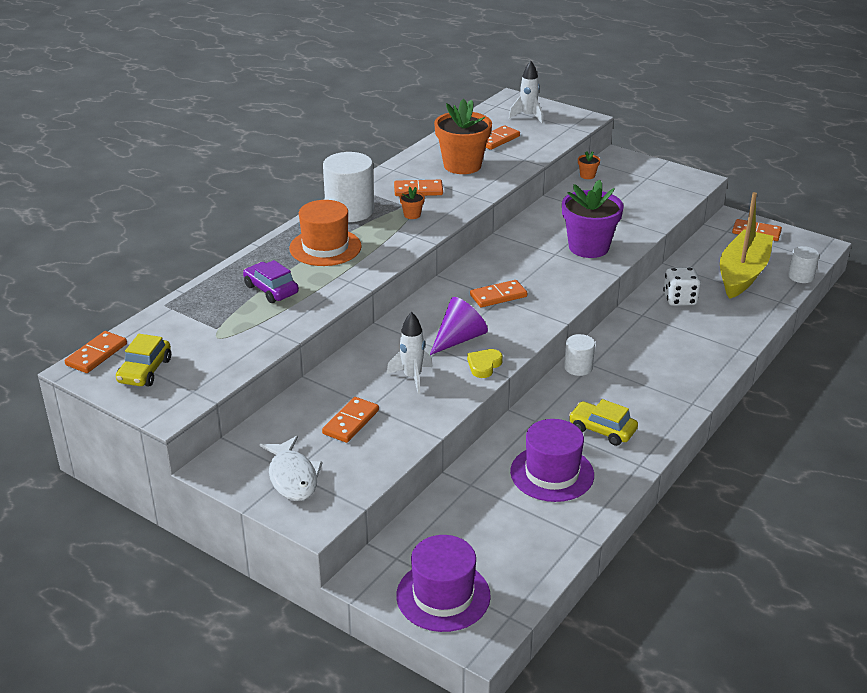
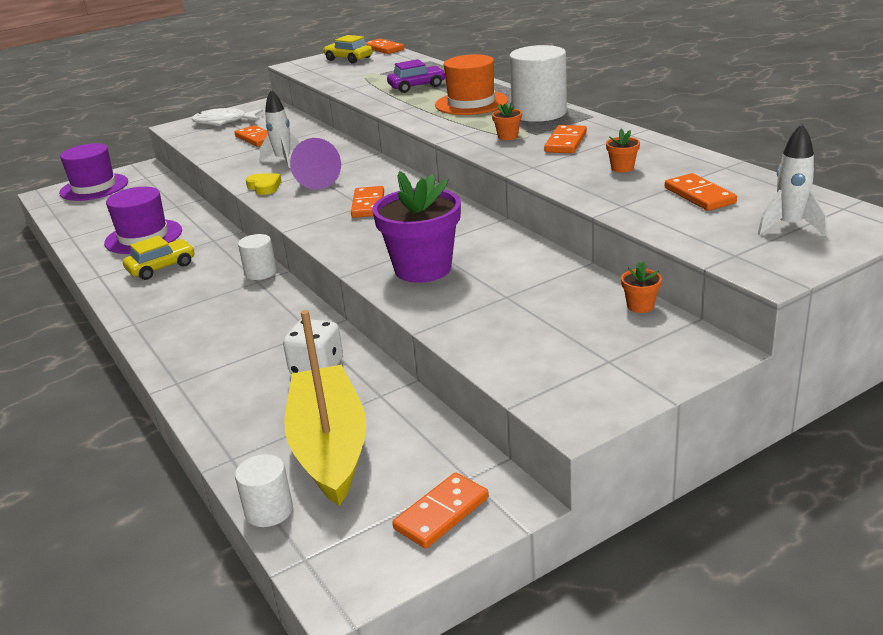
camera: 115 degrees right, 5 degrees down
(462, 165) = (622, 168): orange flower pot -> orange flower pot, size x0.41
(742, 273) = (329, 447): yellow boat -> yellow boat turned 150 degrees counterclockwise

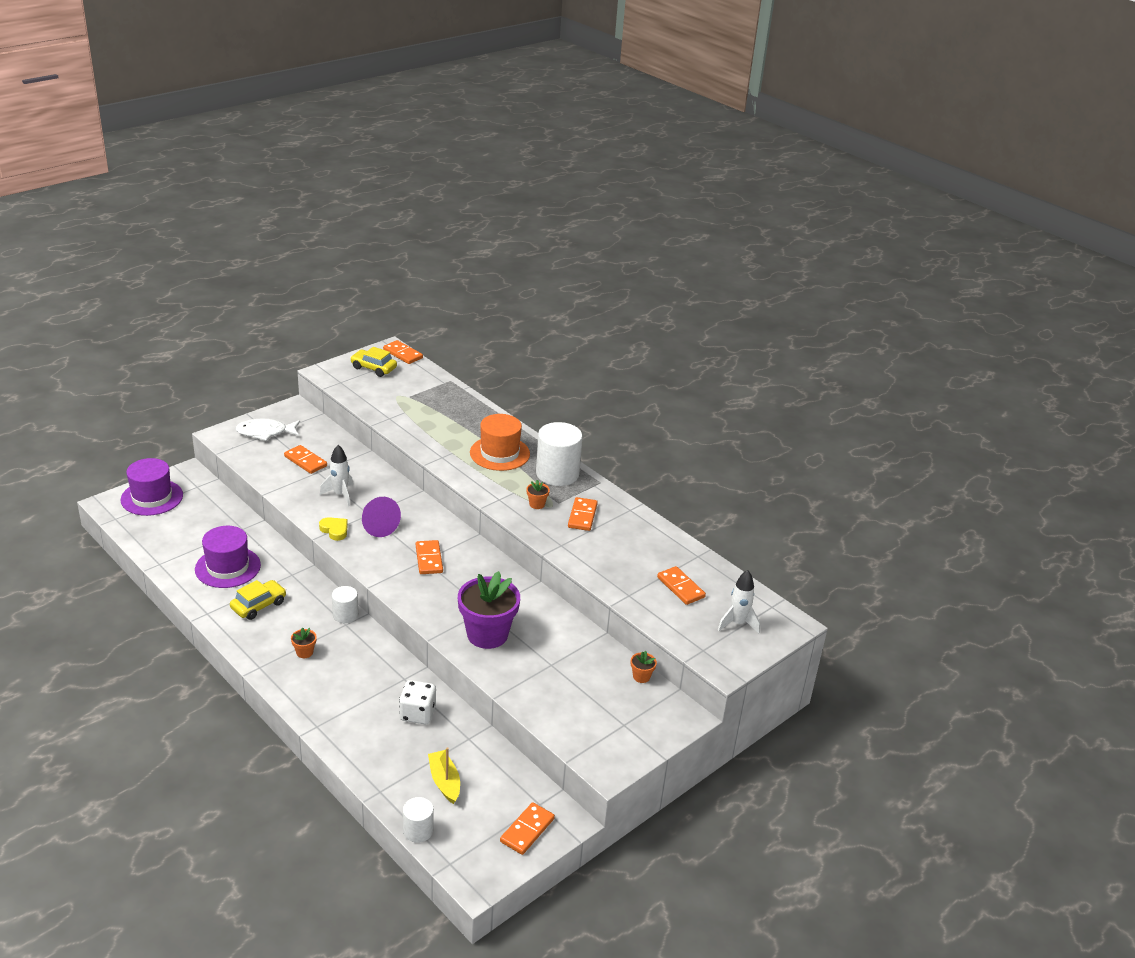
camera: 15 degrees left, 5 degrees up
(329, 447) = (444, 781): yellow boat -> yellow boat, size x0.51
(417, 86) = (448, 422): purple car -> none
(622, 168) = (626, 552): orange flower pot -> orange flower pot (304, 652)

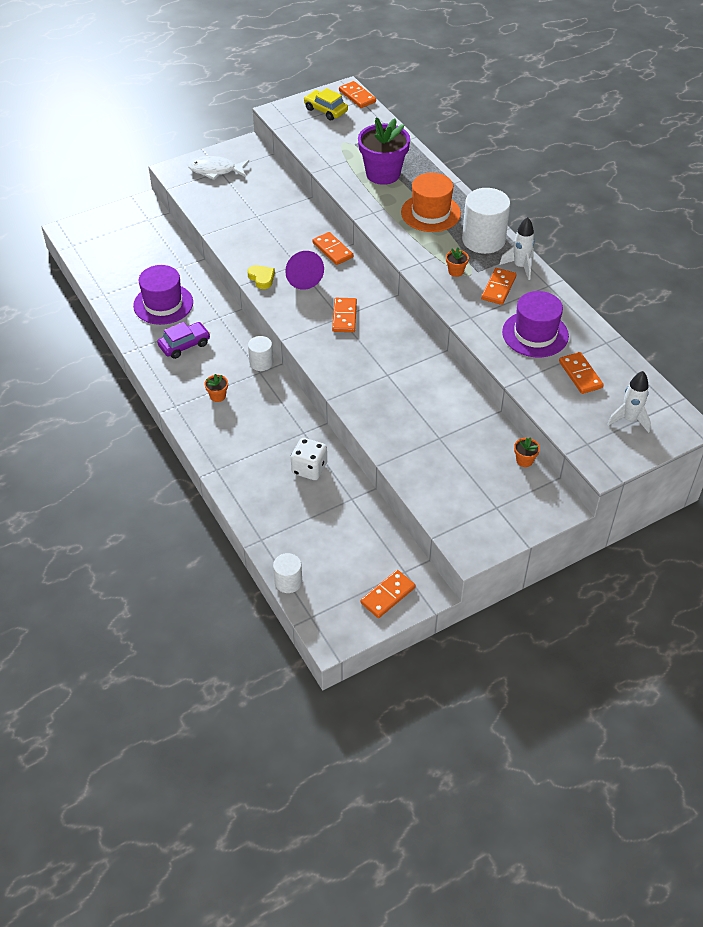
camera: 15 degrees right, 15 degrees up
(152, 497) = (107, 227): purple hat -> purple hat (535, 334)
(258, 605) = (184, 345): yellow car -> purple car
(305, 461) = (247, 204): orange domino -> orange domino (332, 250)
(340, 495) = (273, 241): white rocket -> white rocket (520, 266)
(444, 781) = (321, 538): yellow boat -> none
(487, 634) = (384, 400): purple flower pot -> purple flower pot (383, 174)

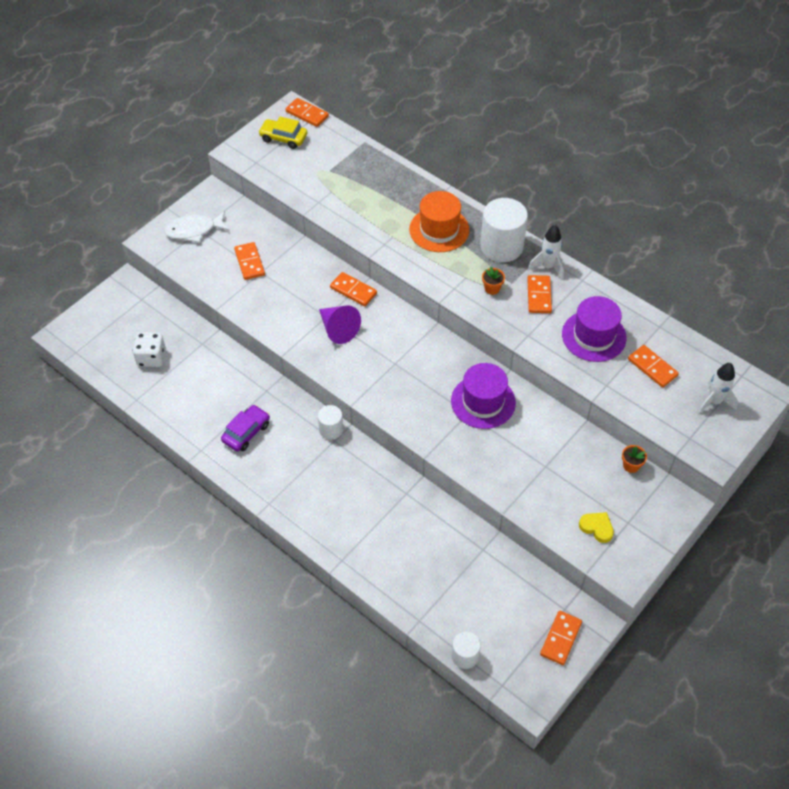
camera: 20 degrees left, 5 degrees up
(163, 304) = (203, 392): purple hat -> purple hat (483, 402)
(218, 396) = (306, 479): orange flower pot -> none
(262, 278) = (299, 342): yellow heart -> yellow heart (597, 528)
(309, 468) = (429, 530): white dice -> white dice (151, 358)
(344, 317) = (399, 362): orange domino -> orange domino (249, 262)
(383, 174) = (373, 197): purple flower pot -> none

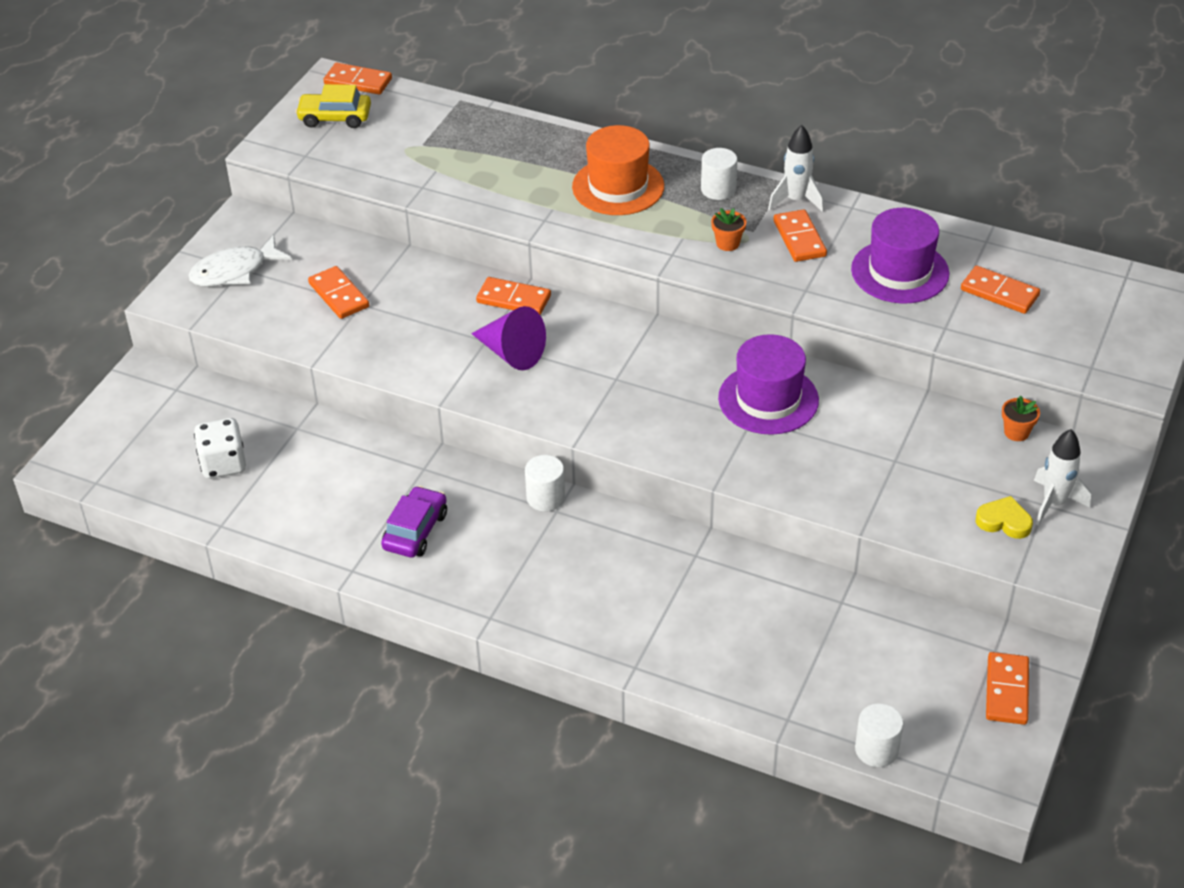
camera: 15 degrees left, 10 degrees down
(501, 246) = (718, 189): white cylinder -> white cylinder, size x0.54
(714, 402) = (1104, 315): white rocket -> white rocket (1054, 503)

